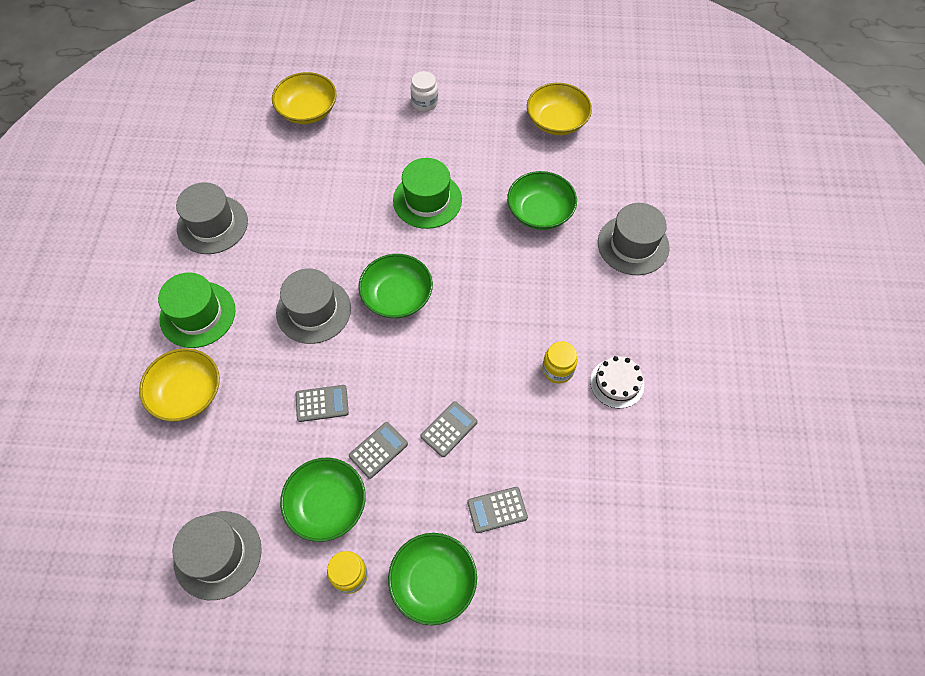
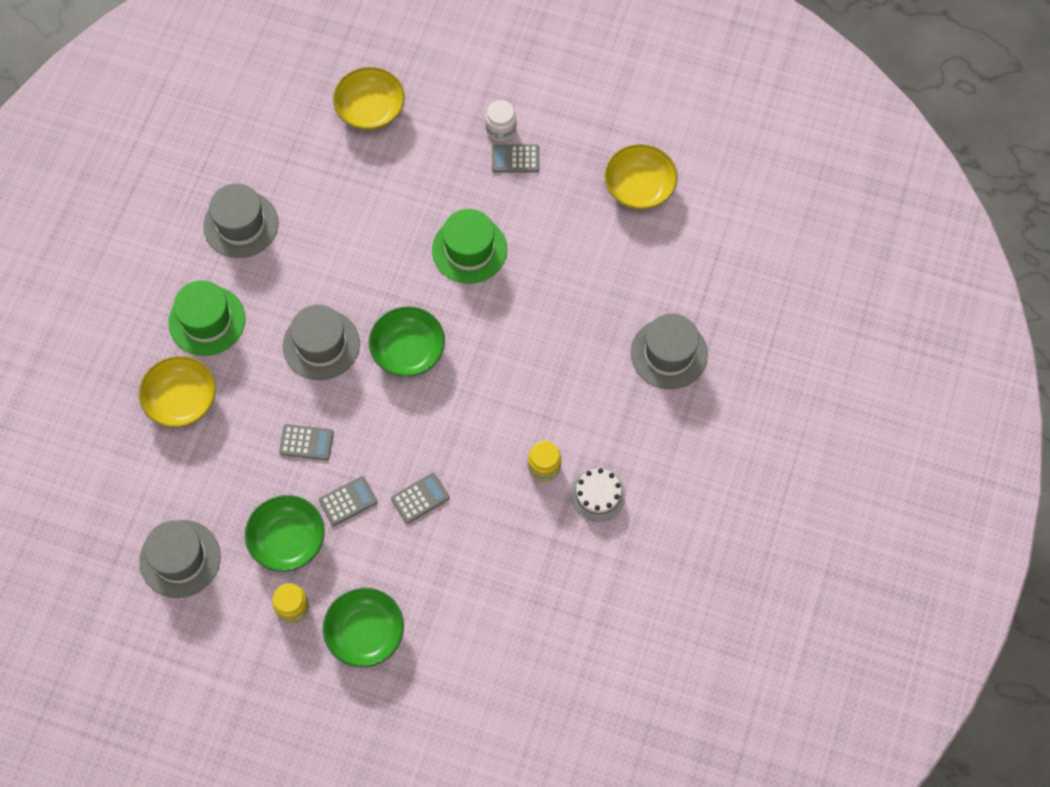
camera: 15 degrees right, 5 degrees up
(497, 510) = (442, 585): grey calculator -> grey calculator (515, 159)
(540, 212) = (584, 292): green bowl -> none

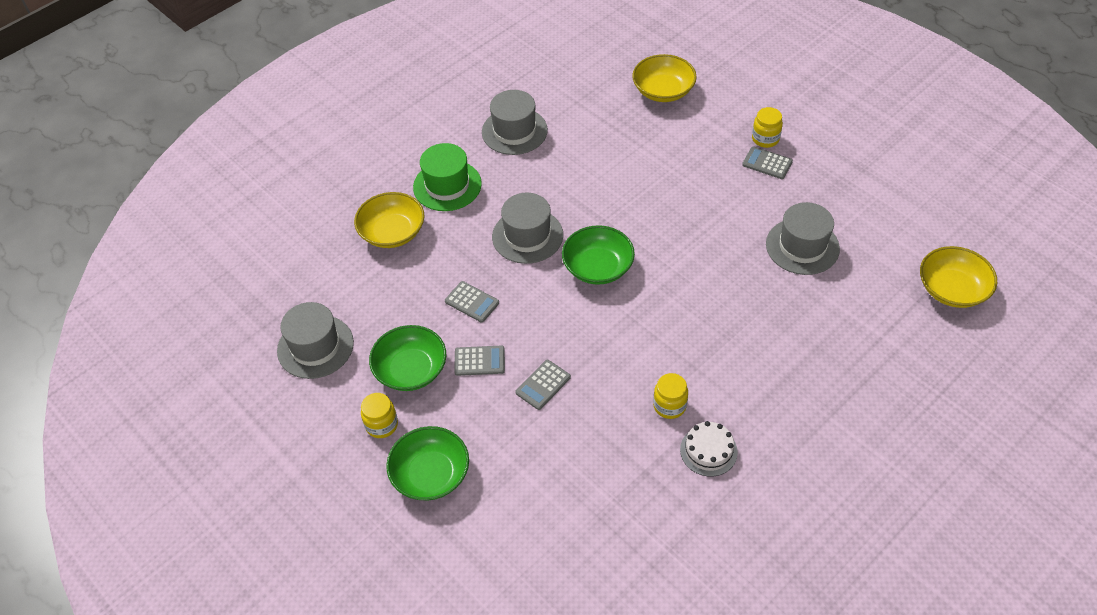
camera: 30 degrees right, 15 degrees down
(420, 498) = (543, 385): grey calculator -> grey calculator turned 135 degrees clockwise
(469, 249) = (692, 213): green hat -> none
(501, 129) = (765, 139): white jar -> yellow jar
(639, 187) = (869, 221): yellow bowl -> yellow bowl (952, 289)
(669, 353) = (836, 360): grey hat -> grey hat (802, 246)

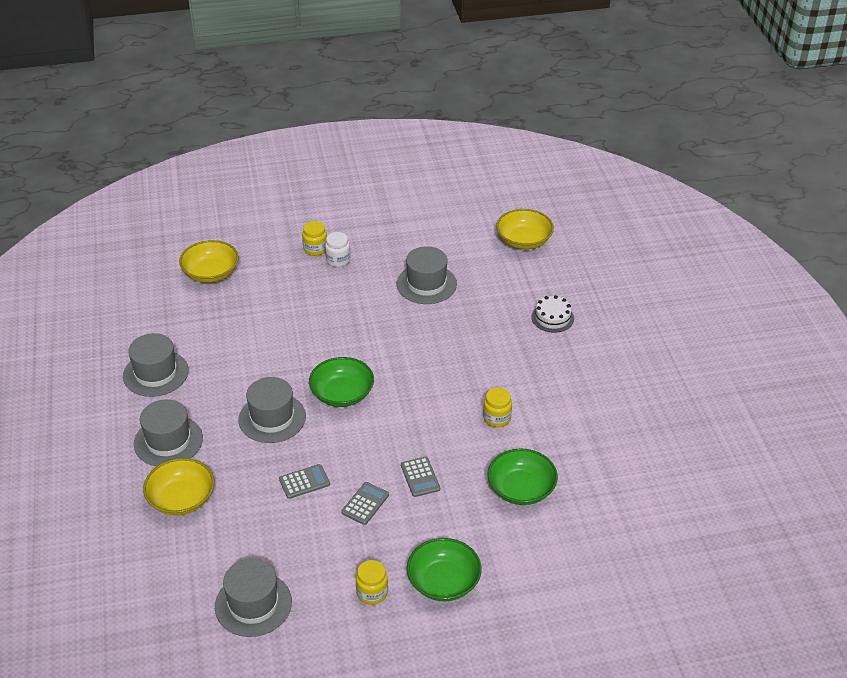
camera: 60 degrees left, 10 degrees down
(411, 370) = (335, 550): green bowl -> green bowl (521, 489)
(447, 185) = (168, 441): green hat -> grey hat
(708, 451) = (548, 417): white cake -> white cake (552, 317)
(767, 163) = (338, 260): grey calculator -> white jar

